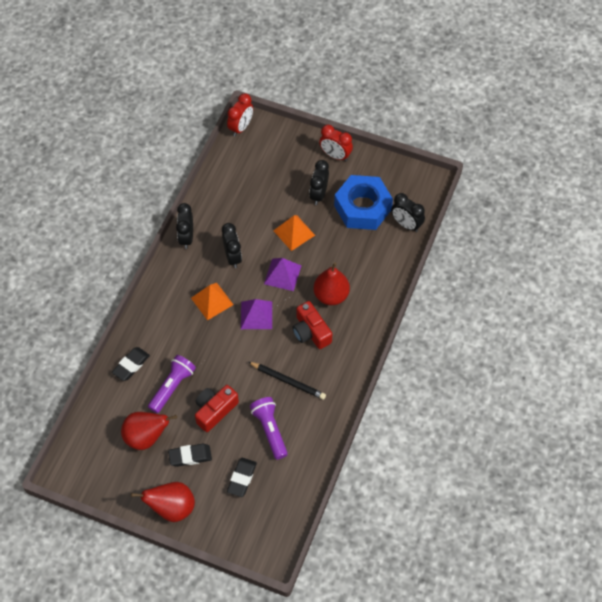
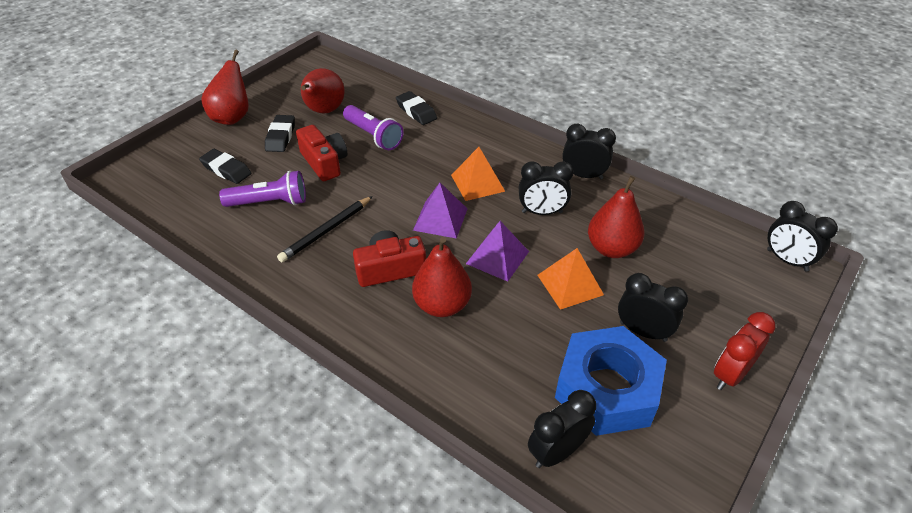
camera: 105 degrees right, 15 degrees down
(241, 127) = (787, 260): red clock -> black clock
(256, 214) = (611, 248): none -> red pear

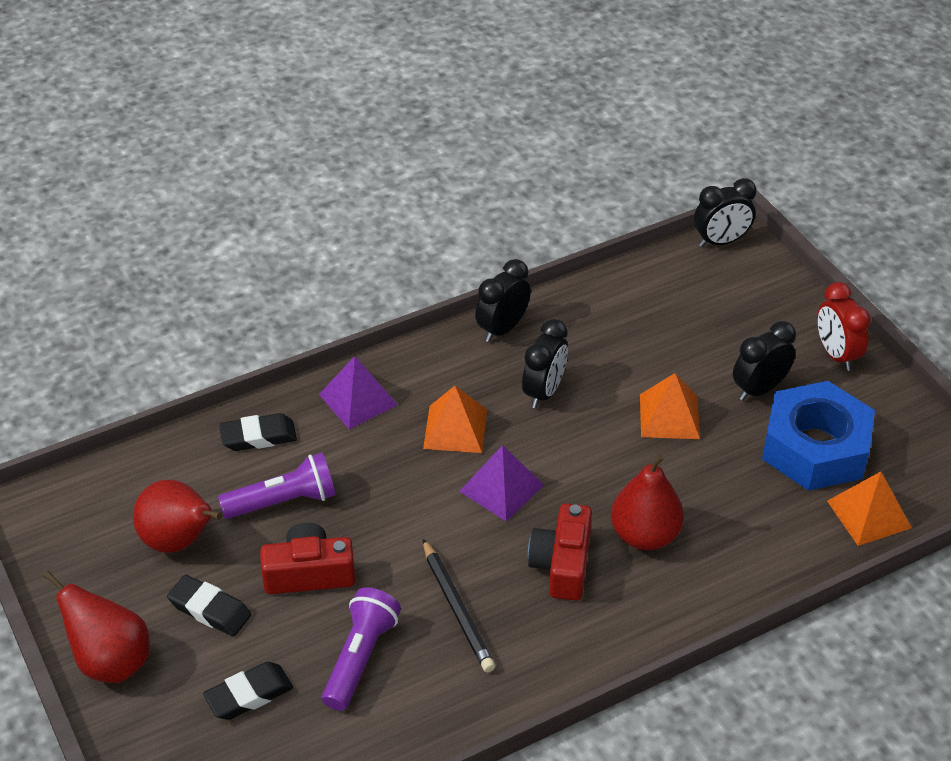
camera: 65 degrees left, 0 degrees up
(497, 257) = (596, 460): purple pyramid -> purple pyramid (358, 399)
(557, 452) = (869, 514): black clock -> orange pyramid
(611, 248) = (635, 360): red pear -> none

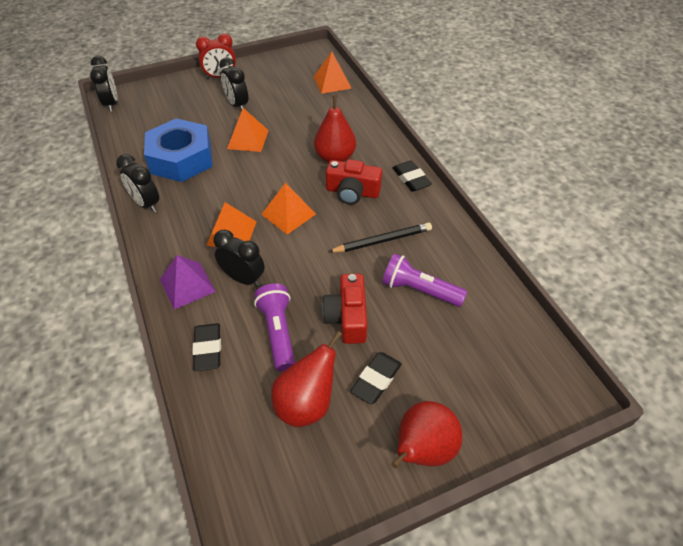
camera: 85 degrees left, 5 degrees up
(249, 695) = (451, 353): black eraser -> black eraser (411, 179)
(501, 488) = (288, 214): purple pyramid -> orange pyramid
(544, 392) = (211, 189): black clock -> black clock (243, 278)
(815, 448) = (284, 92): blue nut -> blue nut (181, 158)

